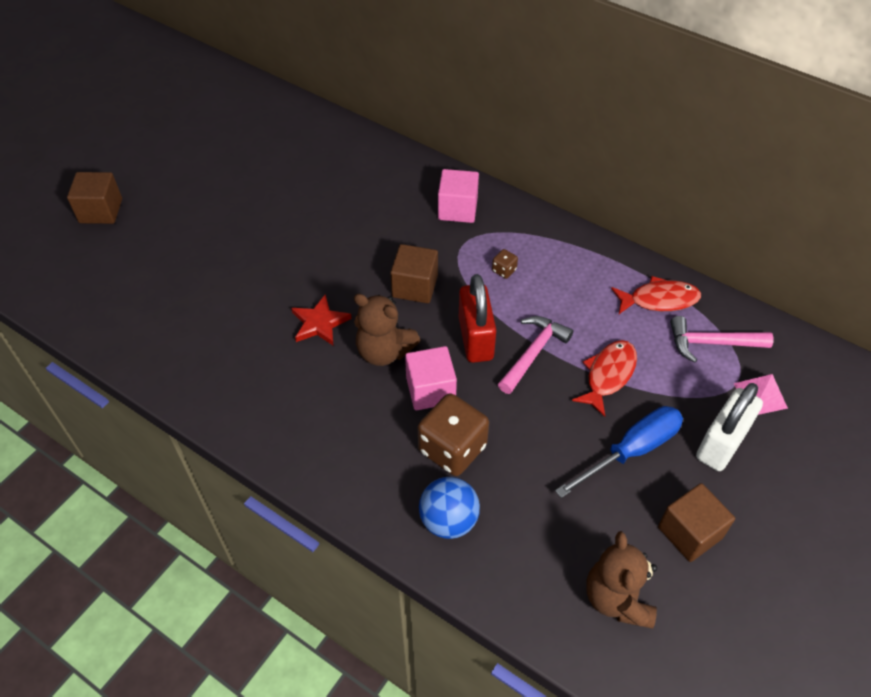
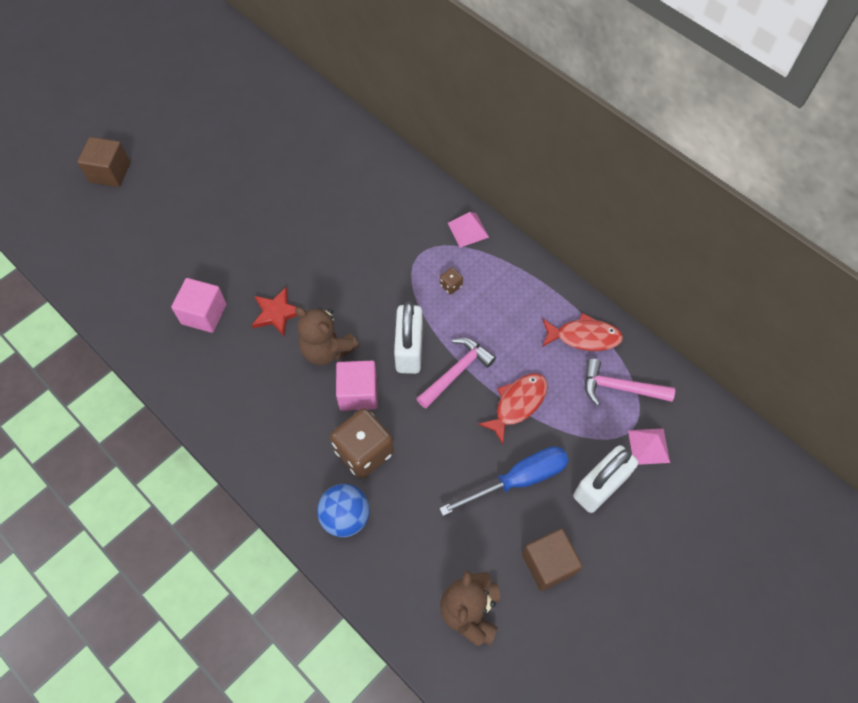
camera: 10 degrees right, 10 degrees up
(415, 286) = (367, 289): brown cube -> none
(457, 209) = (424, 216): pink cube -> pink cube (204, 314)
(475, 338) = (409, 349): red padlock -> white padlock
(507, 216) = (468, 230): none -> pink pyramid

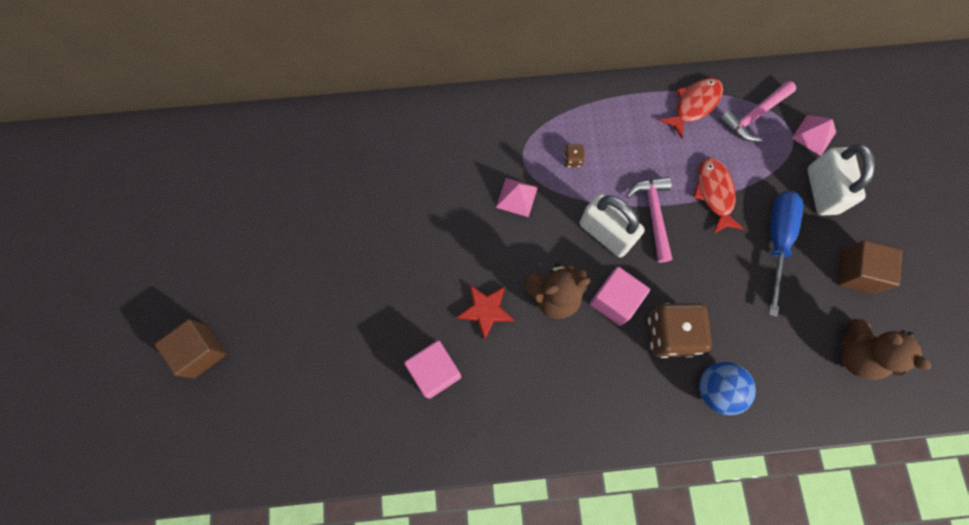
camera: 50 degrees left, 10 degrees up
(468, 230) = (531, 109): pink pyramid -> pink pyramid (516, 197)

